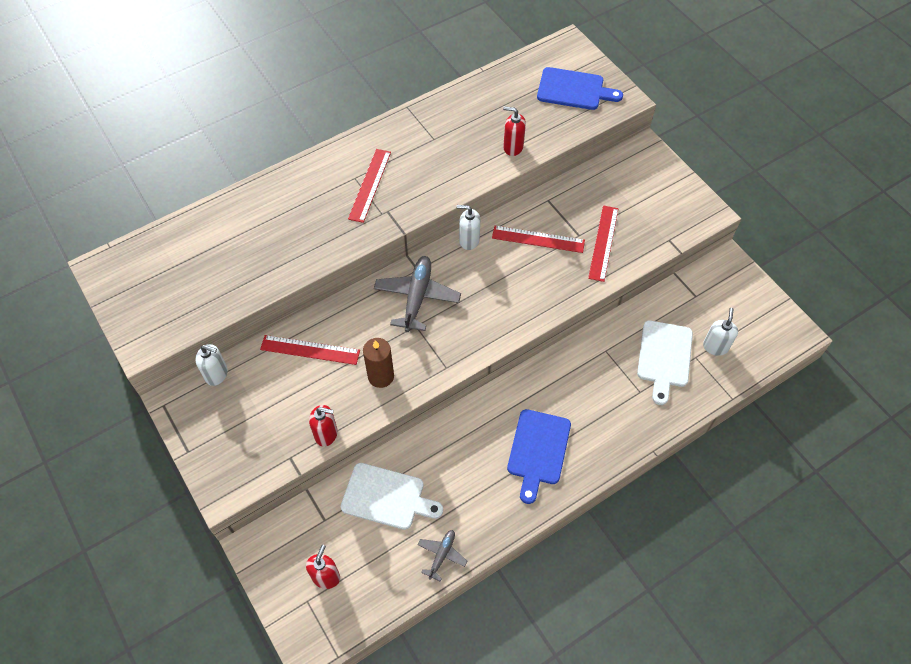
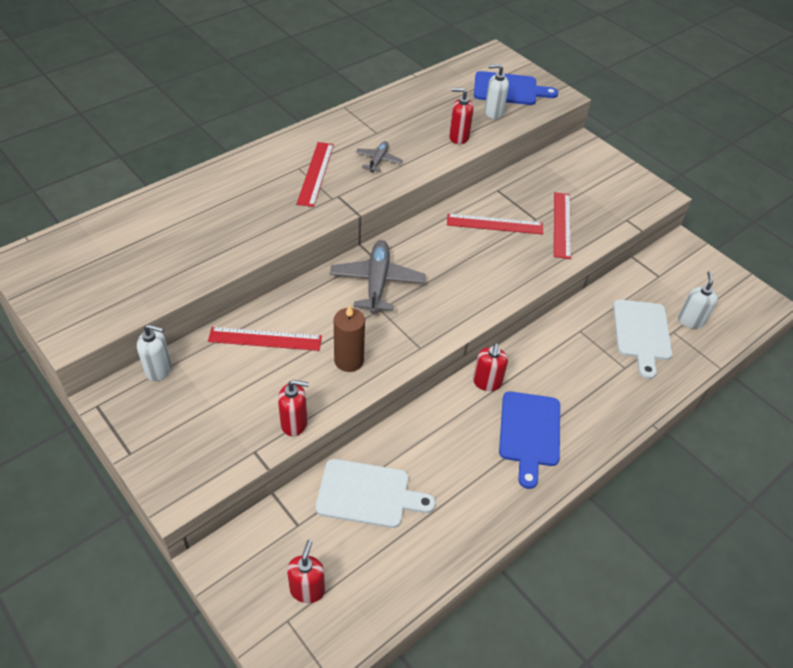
camera: 10 degrees left, 10 degrees down
(441, 555) = (441, 552): grey plane -> grey plane (378, 160)
(469, 240) = (423, 228): white soap dispenser -> white soap dispenser (493, 113)
(508, 398) = (487, 382): none -> red soap dispenser

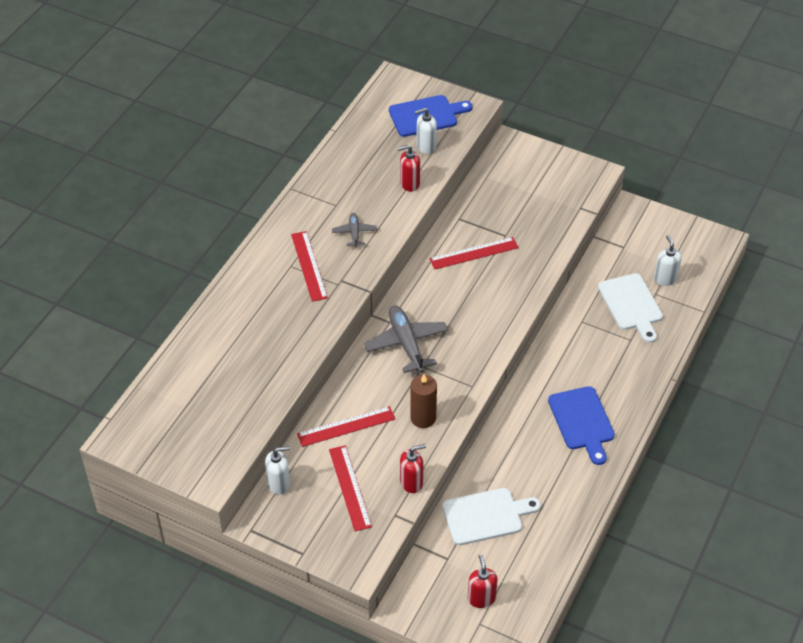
camera: 20 degrees left, 0 degrees up
(487, 382) = (530, 394): red soap dispenser -> none
(562, 224) = (529, 232): red ruler -> red ruler (350, 487)

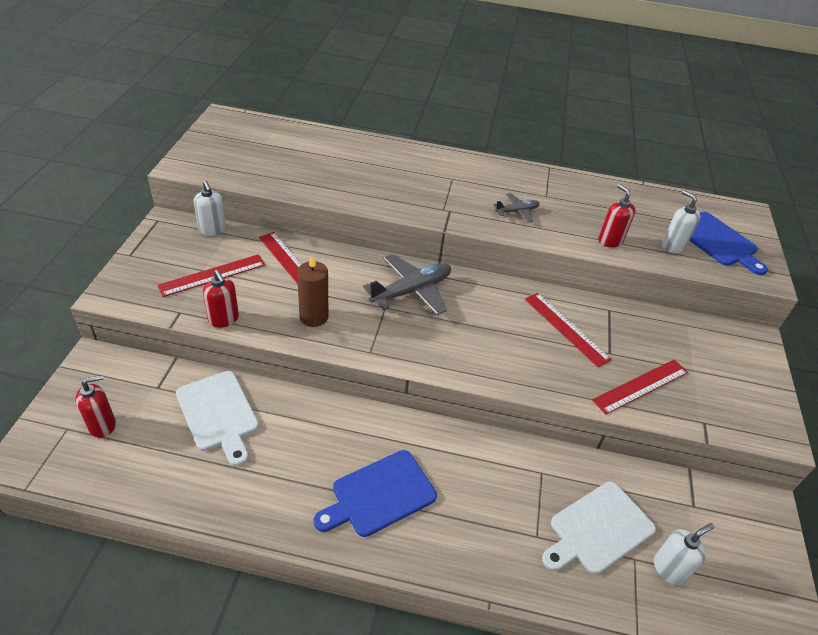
camera: 70 degrees right, 5 degrees down
(309, 266) = (458, 189): red ruler -> red ruler (641, 386)

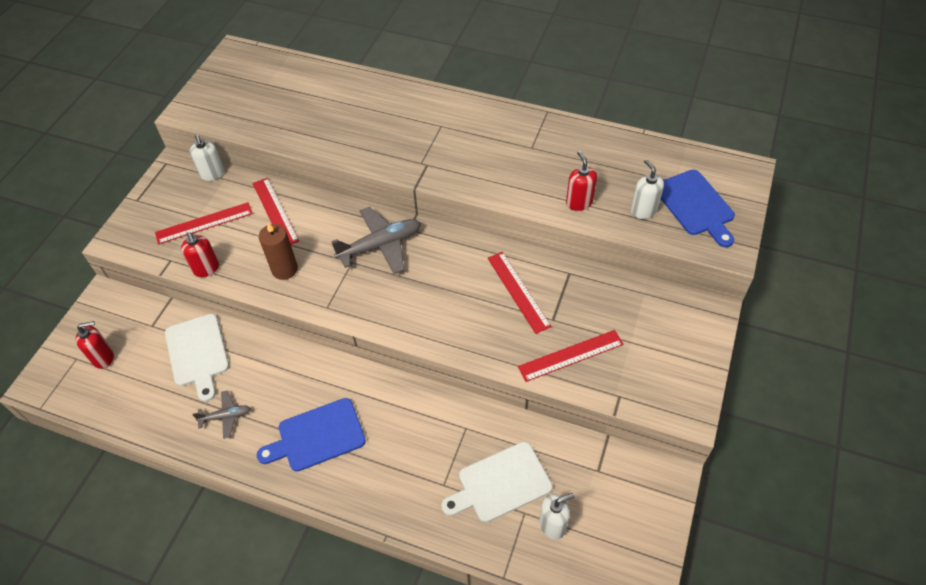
camera: 15 degrees right, 10 degrees up
(517, 211) = (494, 166): grey plane -> grey plane (226, 416)

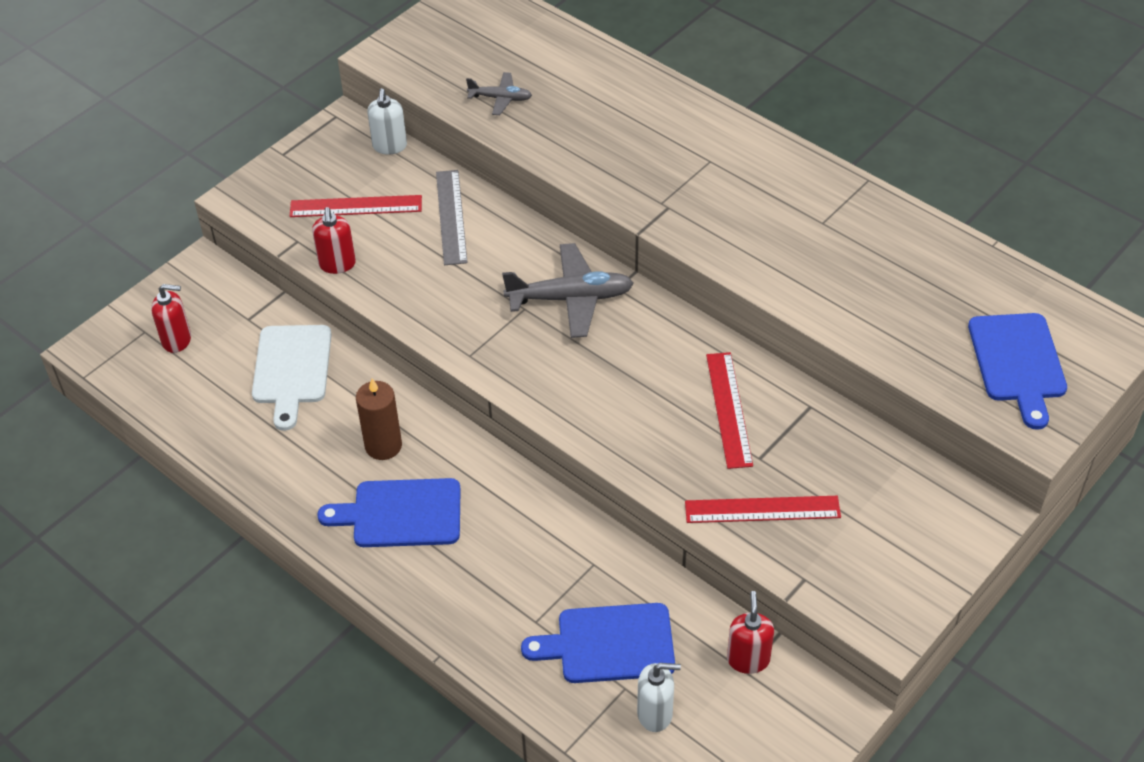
camera: 20 degrees right, 5 degrees down
(226, 416) = (298, 455): grey plane -> grey plane (500, 98)
(275, 211) = (451, 217): red ruler -> grey ruler
(284, 269) = (435, 293): brown candle -> brown candle (383, 446)
(500, 484) = (609, 644): white cutting board -> blue cutting board
(579, 202) = (853, 313): red soap dispenser -> red soap dispenser (748, 659)
(643, 210) = (939, 348): white soap dispenser -> none

